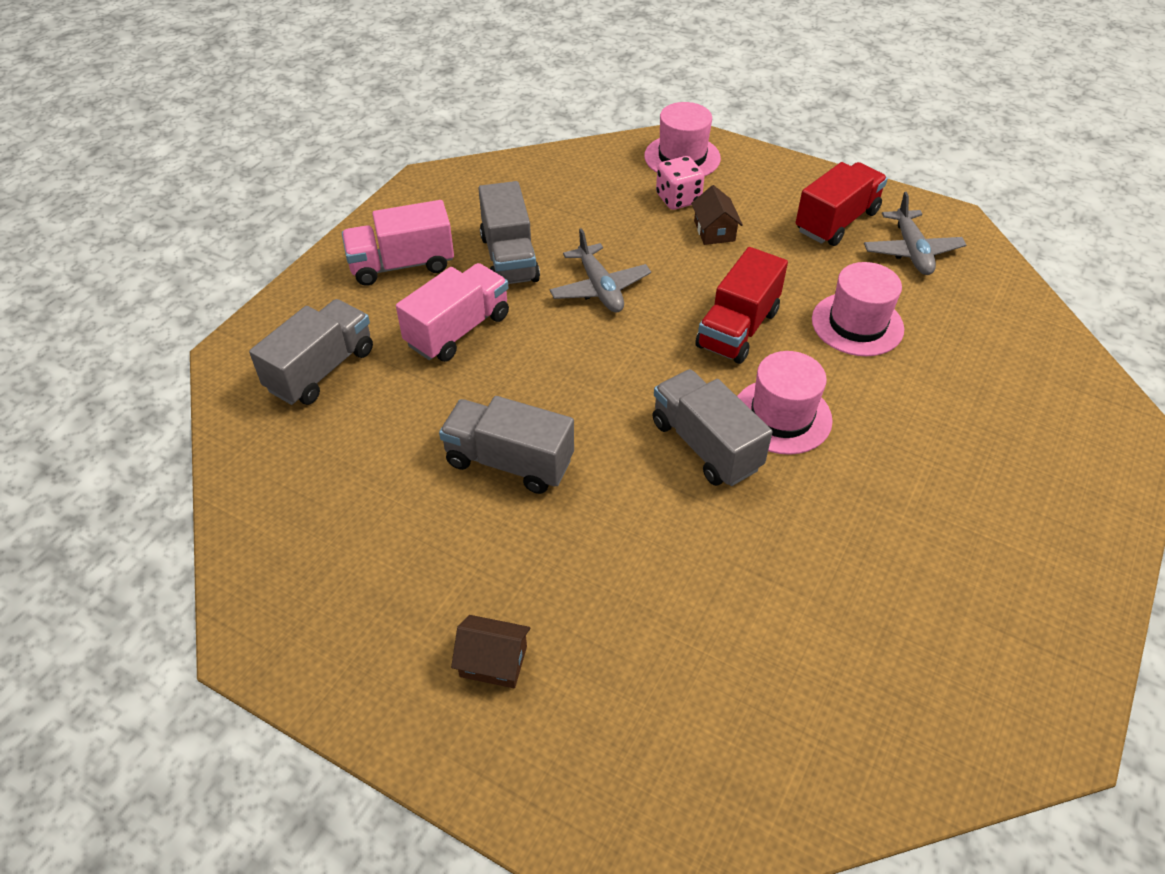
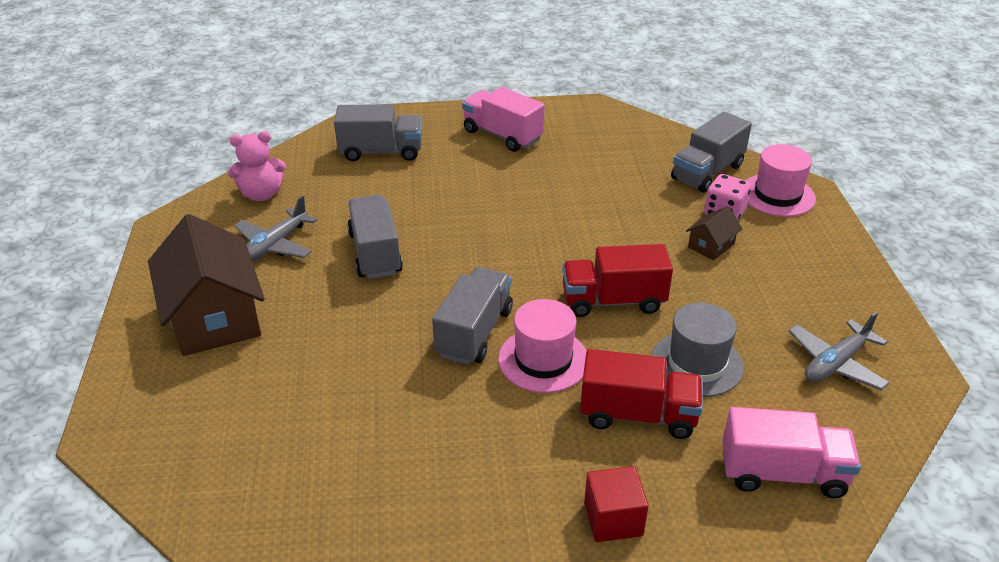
camera: 55 degrees right, 10 degrees down
(287, 515) = (261, 194): none -> pink teddy bear
(458, 330) = (469, 182): pink truck -> pink truck (782, 473)
(493, 661) = (214, 317): brown house -> brown house, size x2.25
(509, 258) = (560, 171): grey truck -> grey truck (707, 172)
(599, 288) = (578, 220): grey plane -> grey plane (275, 245)
(836, 221) = (814, 305): red truck -> red truck (638, 415)
(857, 324) = (697, 363): pink hat -> grey hat
(1004, 473) = (613, 519): none -> red cube

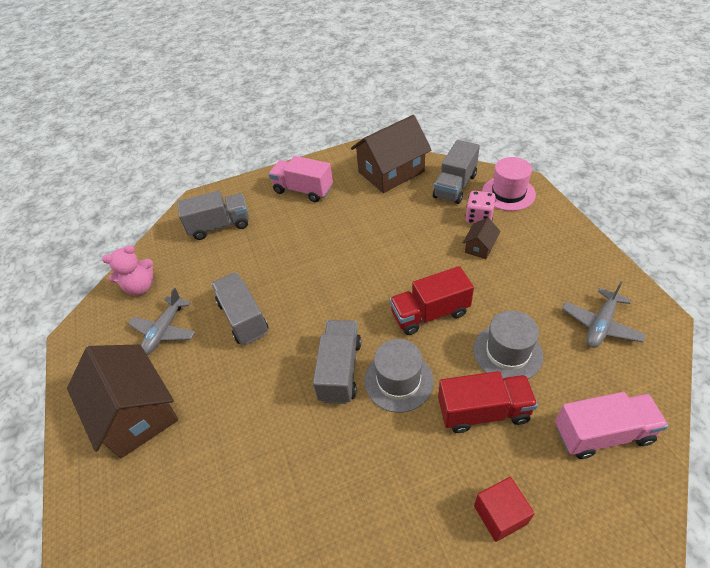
camera: 10 degrees left, 10 degrees up
(543, 360) = (398, 381): pink hat -> grey hat
(627, 139) = (391, 172): none -> brown house

